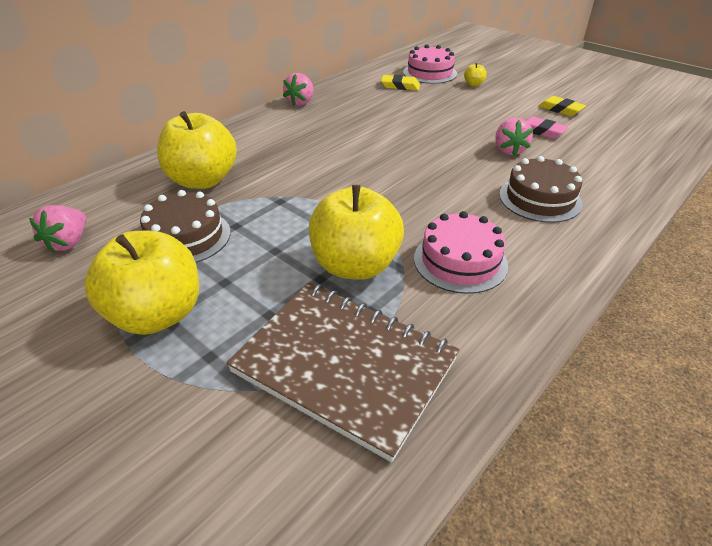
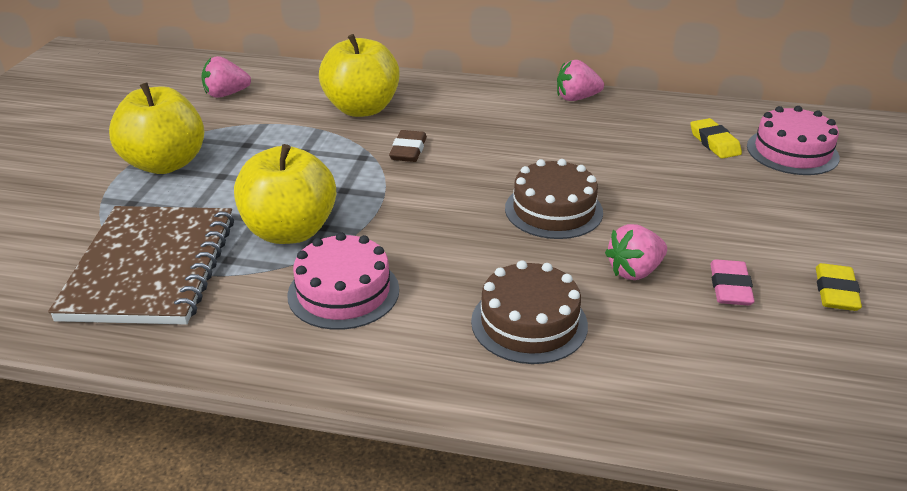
camera: 60 degrees right, 5 degrees down
(185, 237) = (269, 136): brown cake -> brown cake (553, 210)
(293, 179) = (408, 150): none -> brown eraser
(473, 84) = (808, 195): yellow apple -> none

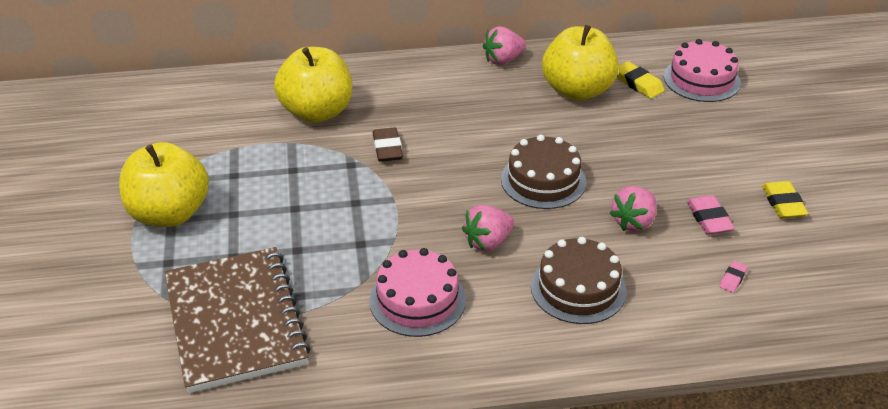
camera: 20 degrees left, 5 degrees up
(226, 94) = (173, 123): pink strawberry -> pink strawberry (488, 242)
(290, 231) = (335, 255): yellow apple -> yellow apple (577, 90)
(727, 358) = (732, 279): none -> pink eraser

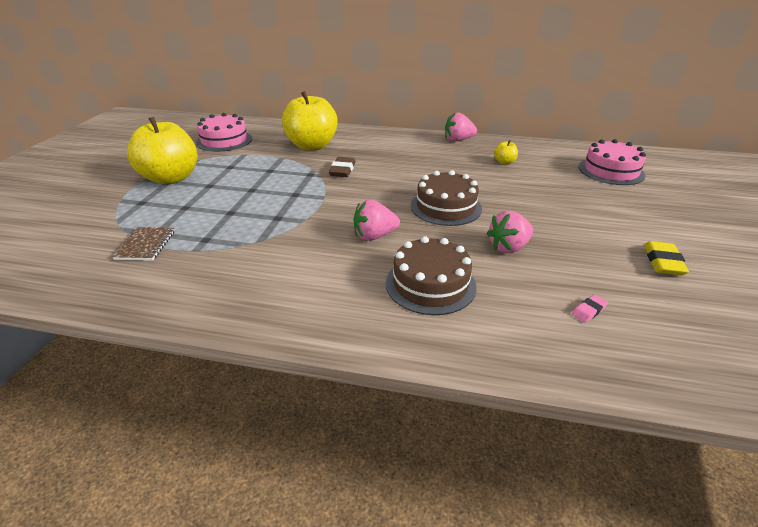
camera: 20 degrees right, 5 degrees down
(235, 321) = (145, 245): brown notebook -> brown notebook, size x0.41
(417, 300) = (288, 262): pink cake -> pink cake (224, 140)
(577, 90) = (504, 162): yellow apple -> yellow apple, size x0.40
(638, 84) = (555, 166): yellow eraser -> none
(709, 219) = (582, 259): pink eraser -> none

